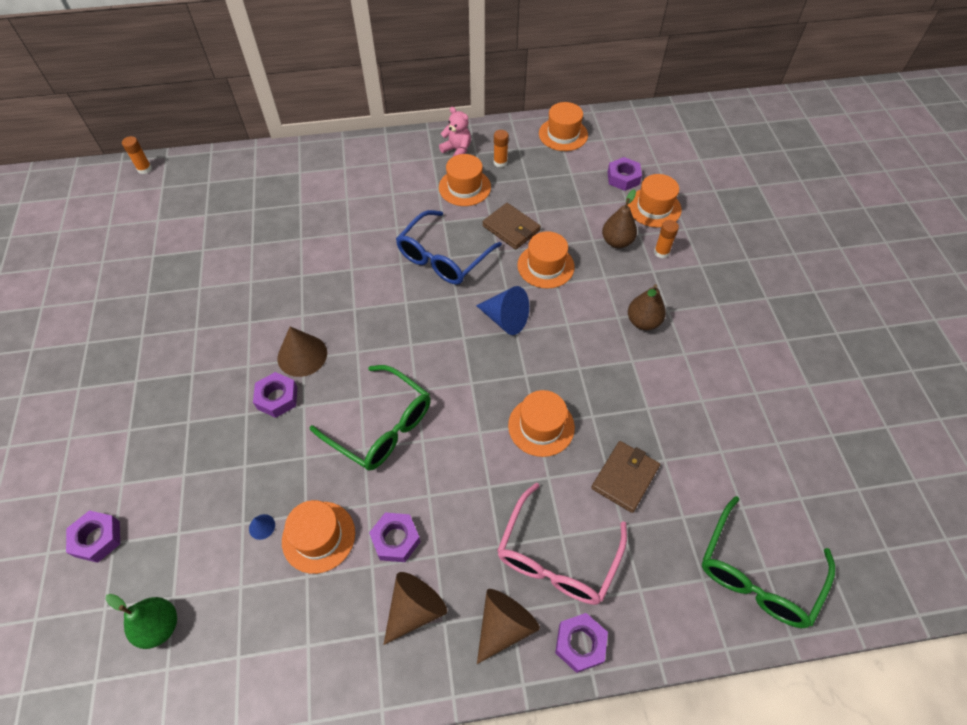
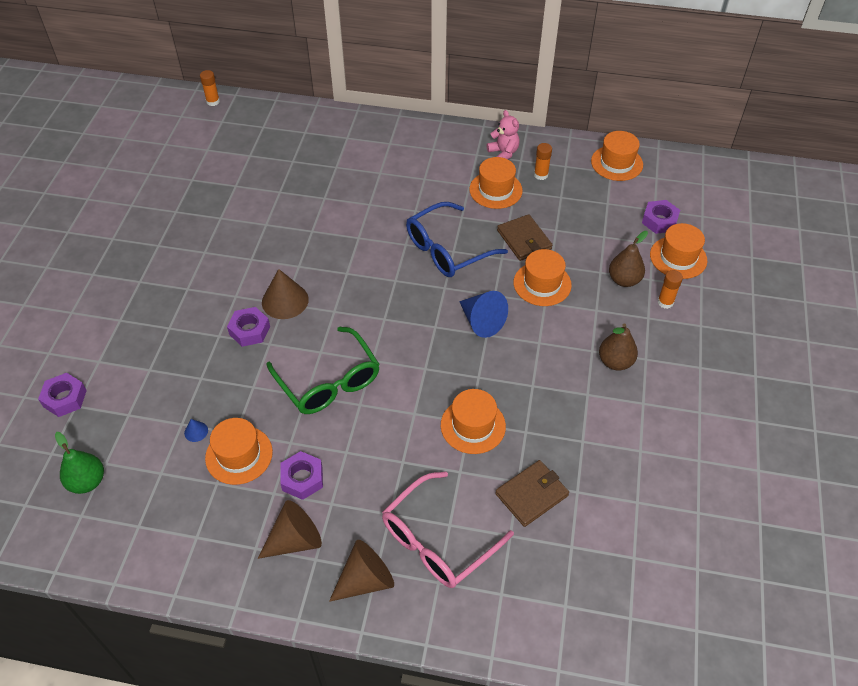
camera: 20 degrees right, 5 degrees down
(580, 644) = (426, 618): purple nut -> none
(757, 574) = (620, 619): green glasses -> none

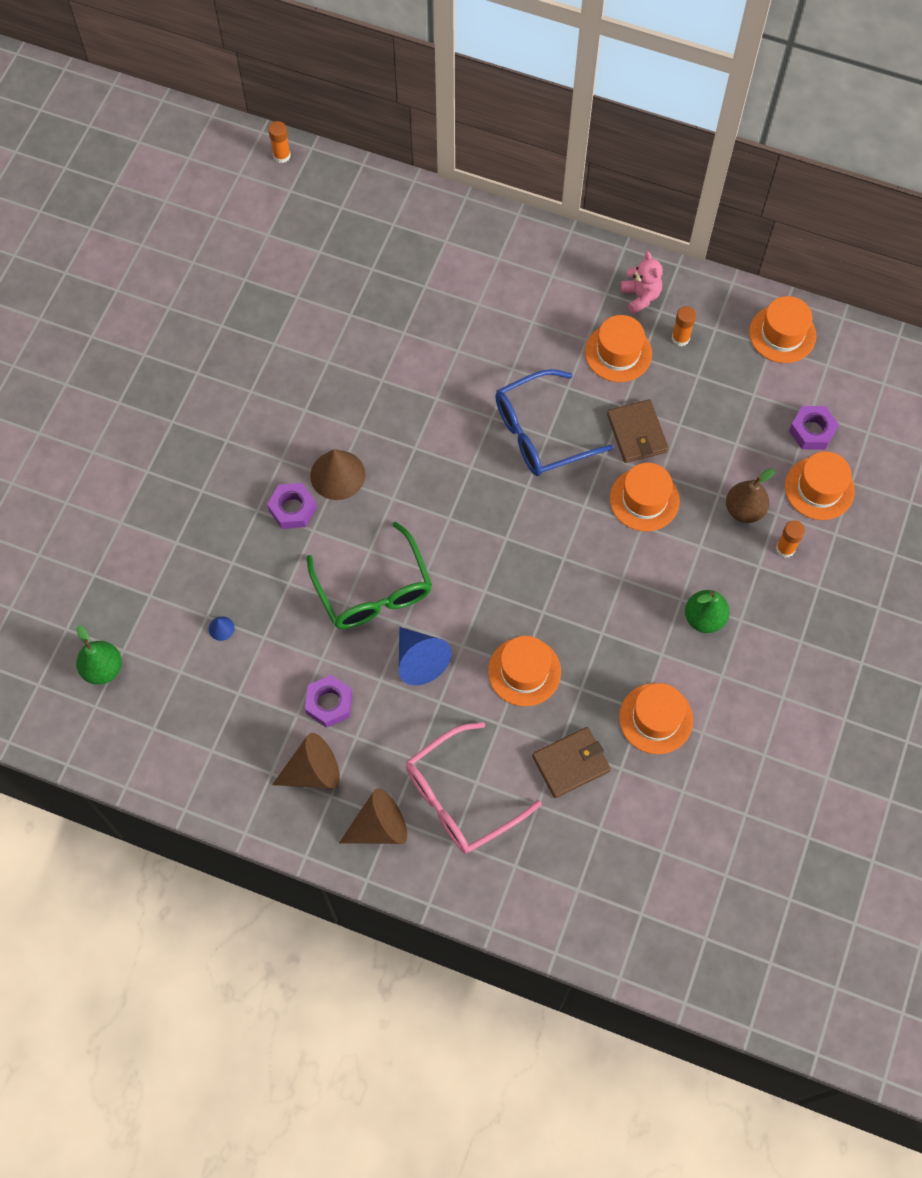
camera: 10 degrees right, 15 degrees up
(65, 398) = (82, 564): purple nut -> none
(239, 455) = (265, 664): orange hat -> orange hat (656, 718)
(481, 321) = (561, 540): blue cone -> blue cone (419, 660)
(615, 362) = (704, 618): brown pear -> green pear

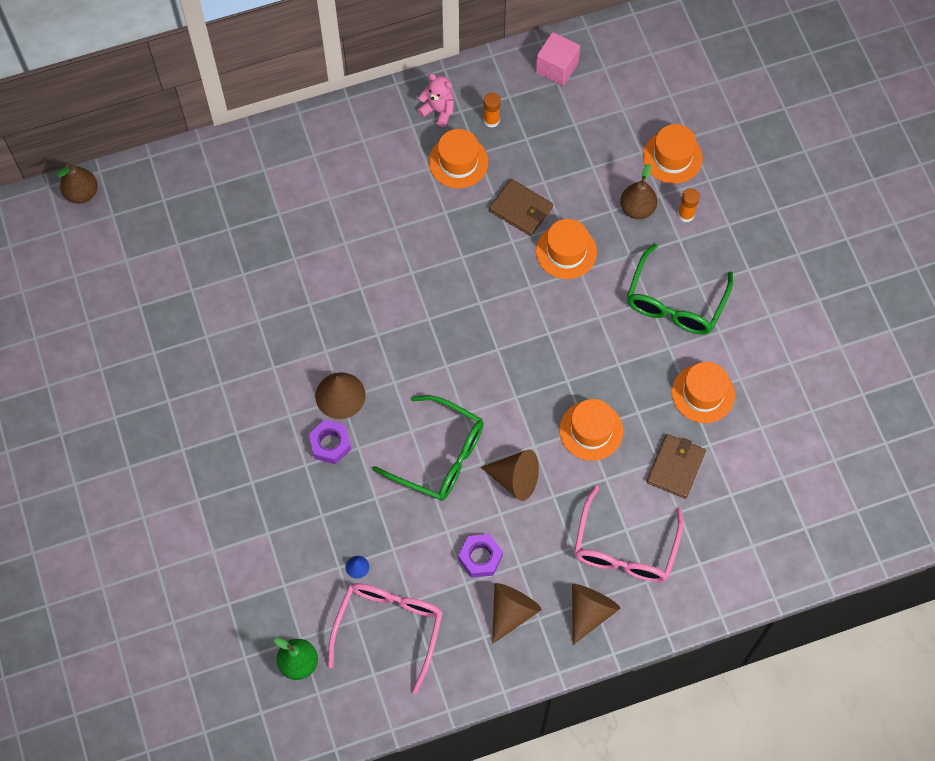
camera: 40 degrees left, 0 degrees up
(200, 700) = (389, 628): none -> pink glasses
(282, 156) = (82, 193): orange glue stick -> brown pear
(419, 660) = (515, 479): blue cone -> brown cone
(540, 433) = (455, 258): blue glasses -> none
(704, 618) = (675, 302): green pear -> green glasses
(782, 334) = (557, 67): orange hat -> pink cube
(812, 431) = (634, 121): purple nut -> none

